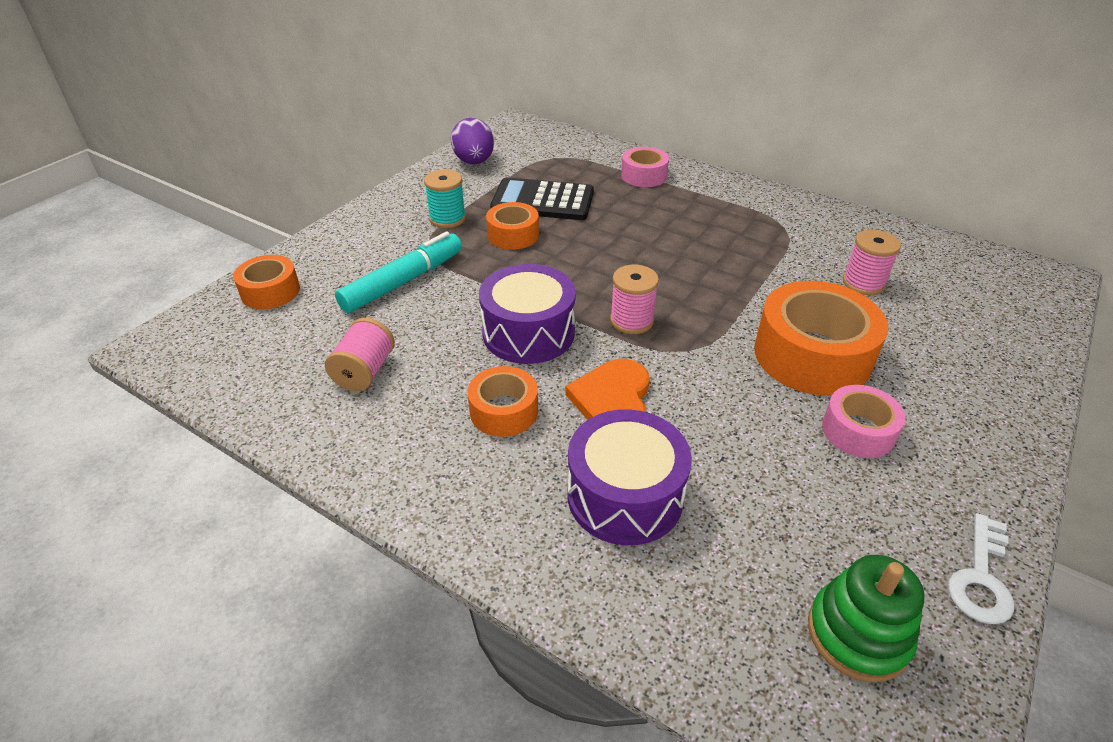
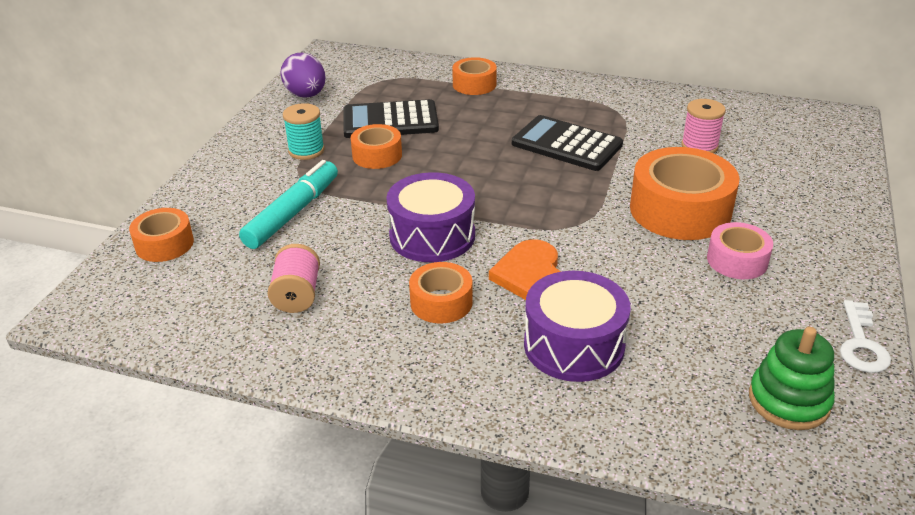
camera: 15 degrees left, 5 degrees down
(631, 320) = (519, 210): pink spool -> none
(644, 176) = (474, 84): pink tape -> orange tape
(713, 256) = (566, 144): none -> black calculator

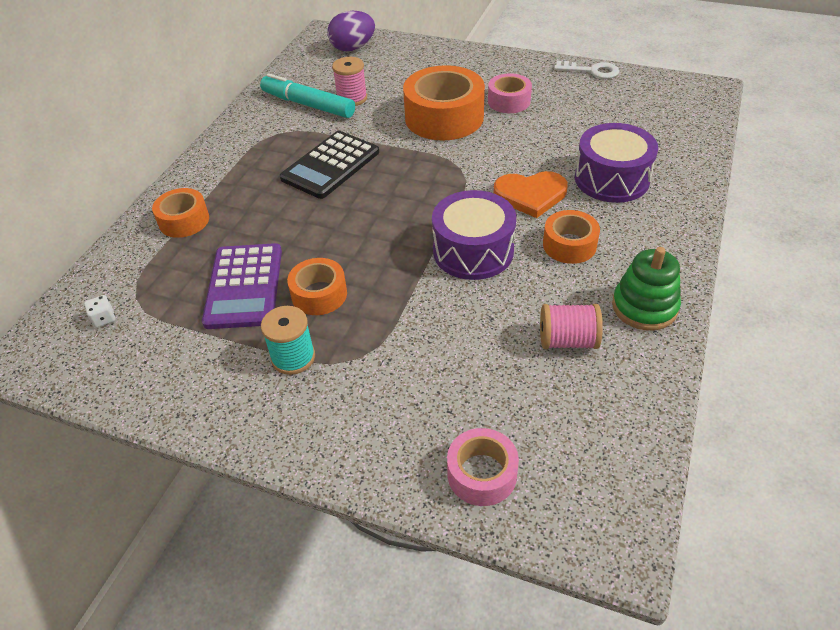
camera: 85 degrees left, 10 degrees up
(164, 244) = (482, 474): orange tape -> pink tape
(293, 213) = (426, 357): turquoise marker -> turquoise marker (308, 105)
(306, 95) = (145, 371): purple egg -> purple egg (353, 48)
(360, 72) = (104, 319): none -> white dice
(390, 121) = (244, 286): black calculator -> purple calculator
(789, 401) = (648, 102): green stacking toy -> green stacking toy (644, 307)

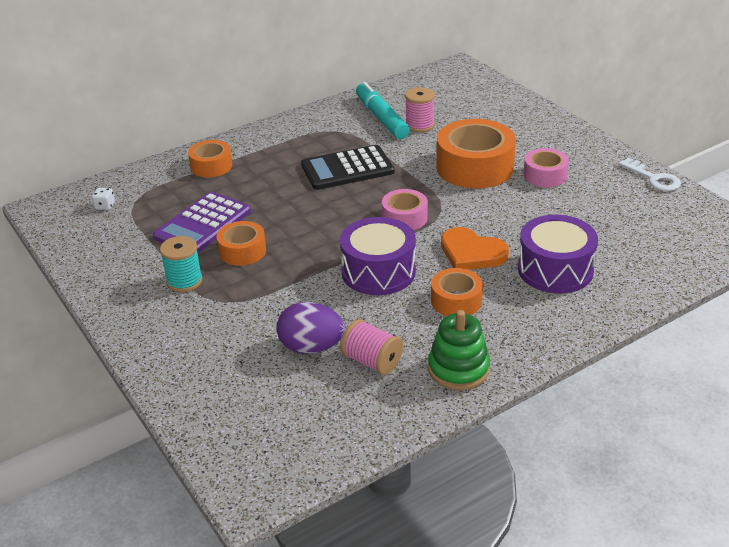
camera: 35 degrees right, 10 degrees down
(353, 48) = (466, 86): purple egg -> purple egg (311, 347)
(482, 474) = (217, 406): pink tape -> pink tape (404, 218)

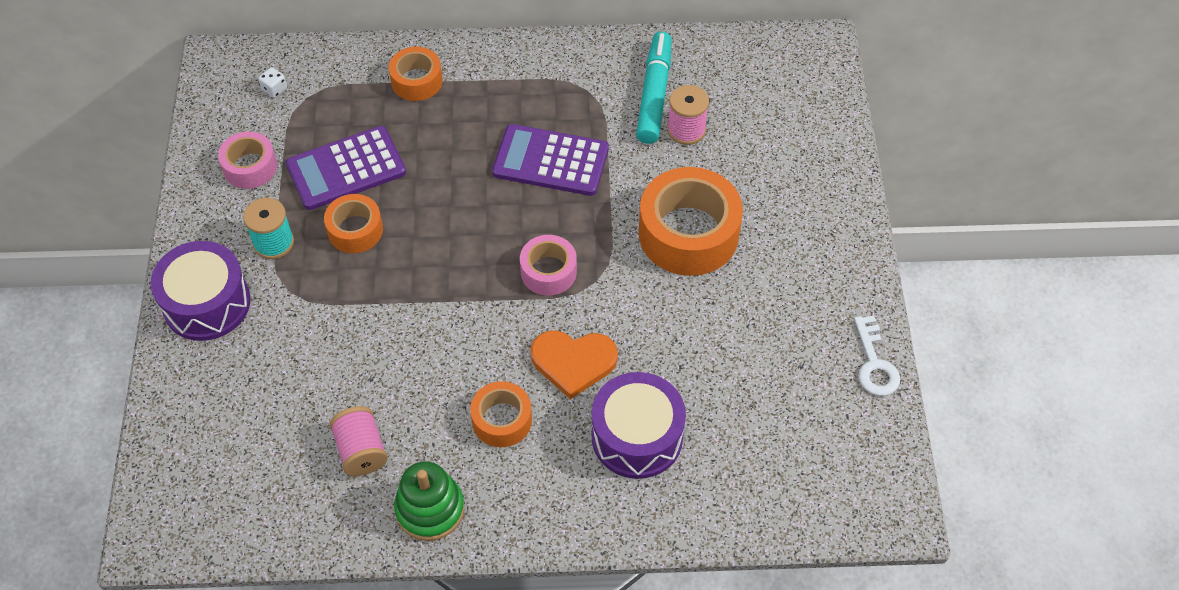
camera: 30 degrees right, 20 degrees up
(311, 347) = (322, 399): purple egg -> none
(347, 169) = (550, 161): black calculator -> purple calculator
(378, 272) = (460, 335): purple drum -> purple drum (207, 303)
(471, 253) = (573, 362): orange heart -> orange heart turned 60 degrees counterclockwise
(545, 175) = (754, 289): pink tape -> pink tape (250, 167)

